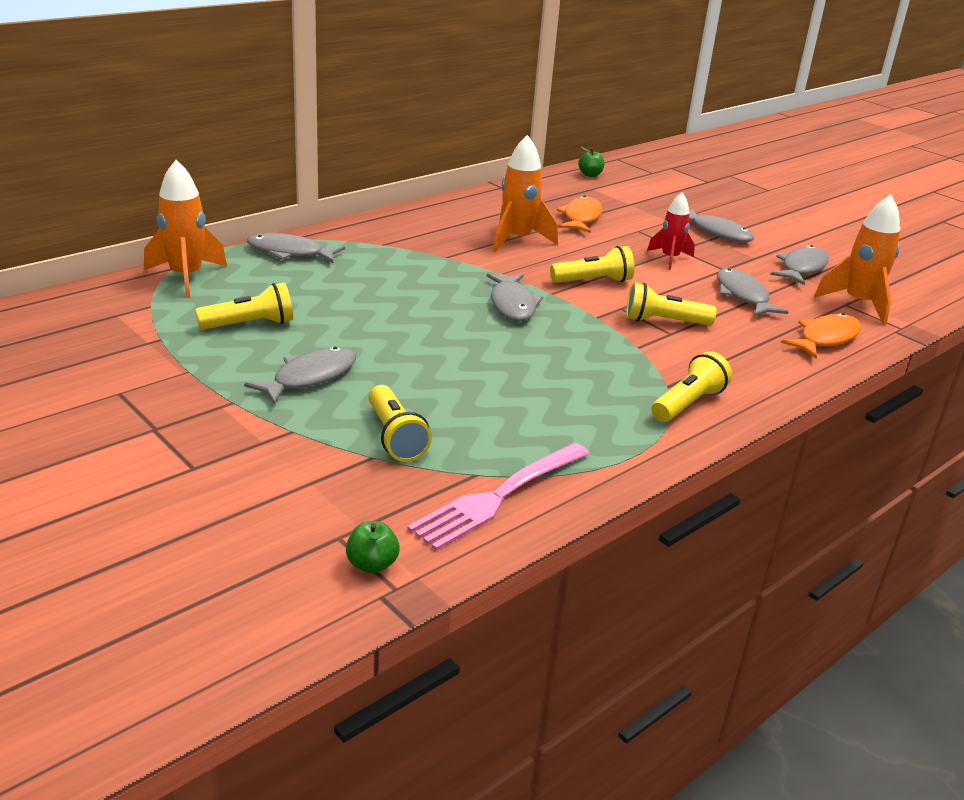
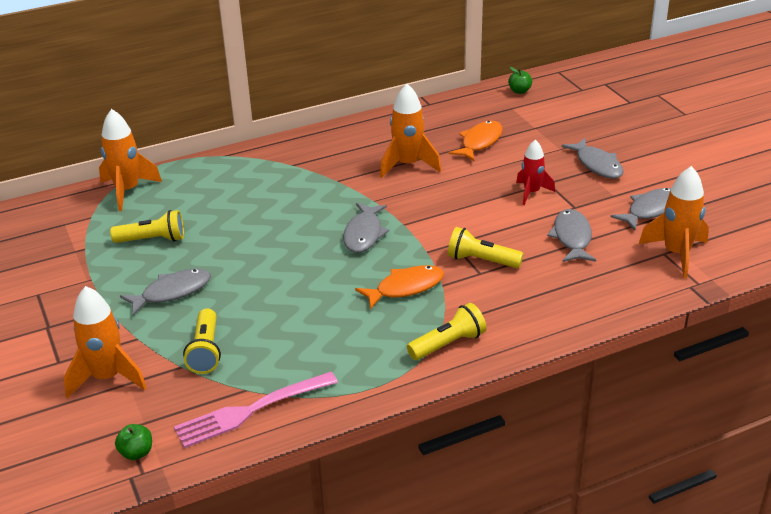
camera: 20 degrees right, 5 degrees up
(276, 479) = (107, 377): none -> orange rocket
(289, 253) = (215, 170): grey fish -> none
(593, 281) = (447, 214): yellow flashlight -> none
(826, 338) = (616, 289): orange fish -> orange fish (405, 288)

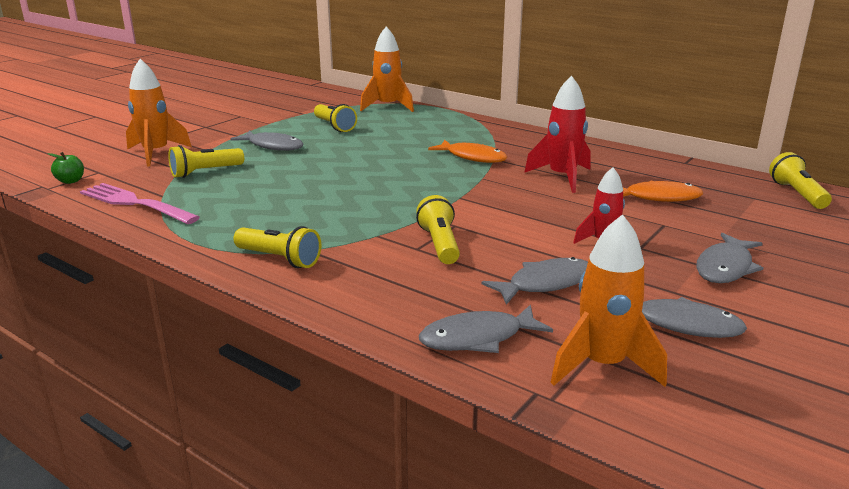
camera: 60 degrees right, 10 degrees down
(364, 234) = (423, 186): grey fish -> grey fish (477, 338)
(405, 288) = (356, 220): orange fish -> orange fish (473, 157)
(408, 165) = (562, 177): orange rocket -> red rocket
(519, 91) = (797, 194): green apple -> yellow flashlight

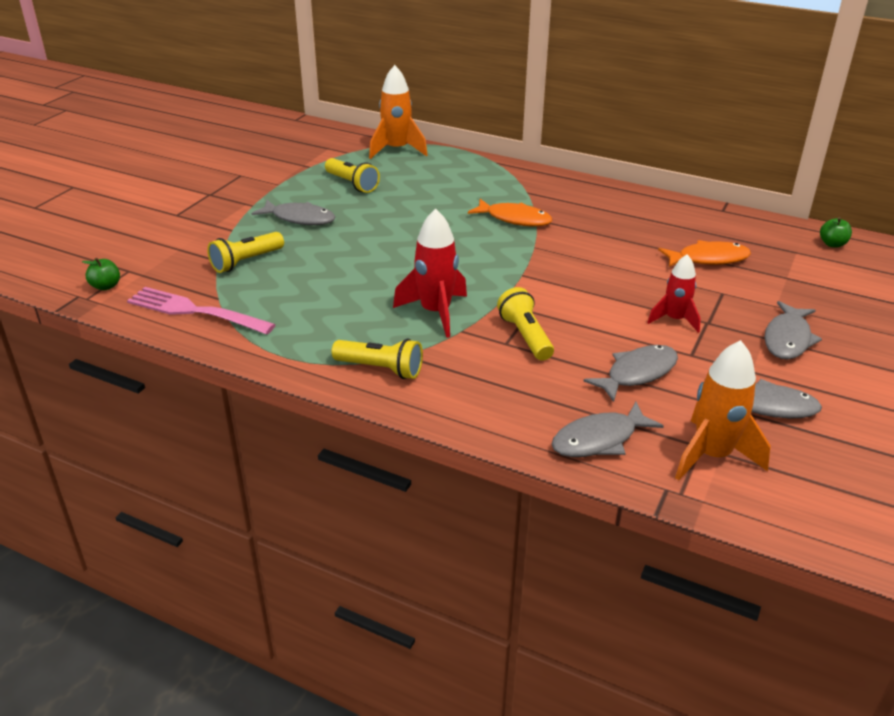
camera: 10 degrees left, 10 degrees up
(156, 153) = (177, 239): orange rocket -> none
(562, 177) = (611, 240): red rocket -> red rocket (435, 313)
(797, 194) = (832, 244): yellow flashlight -> green apple

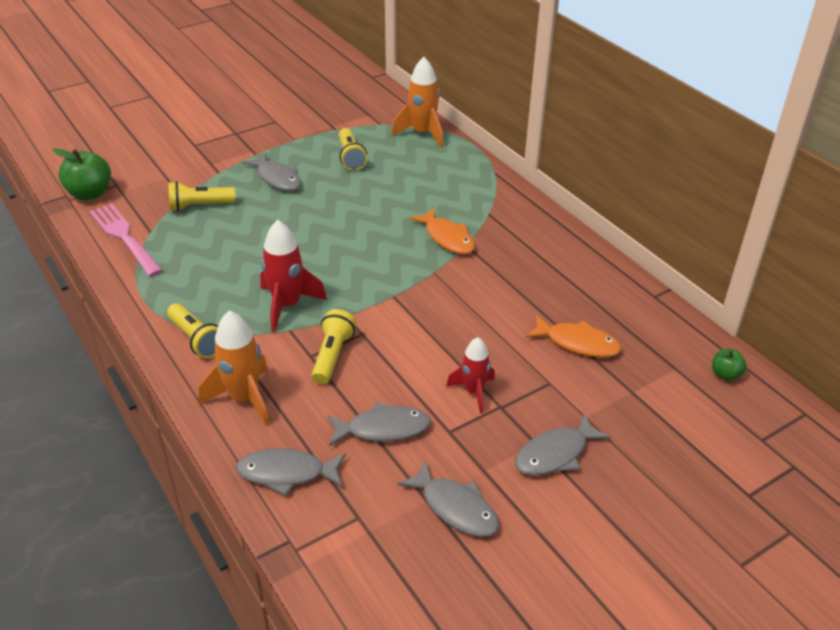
camera: 30 degrees right, 5 degrees up
(106, 286) = (90, 194): green apple -> green apple, size x1.87
(712, 455) = (357, 530): orange rocket -> orange rocket (244, 398)

